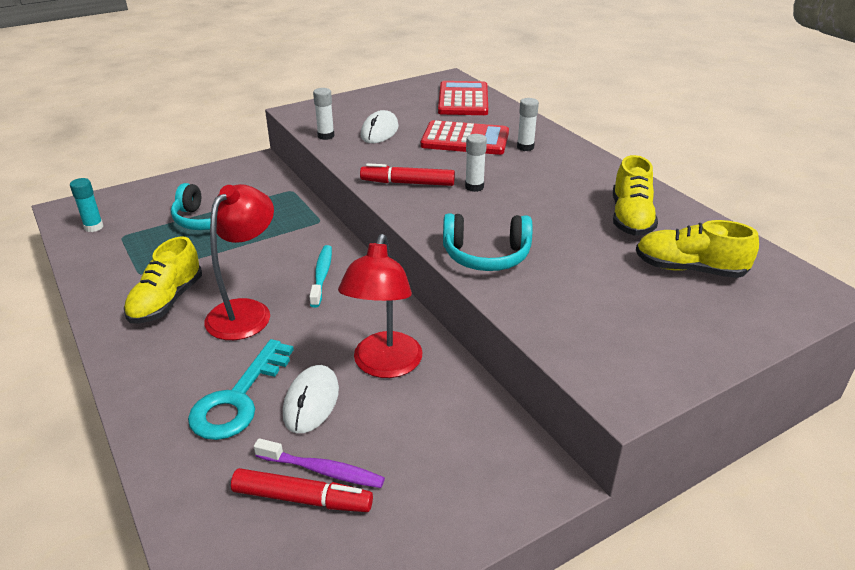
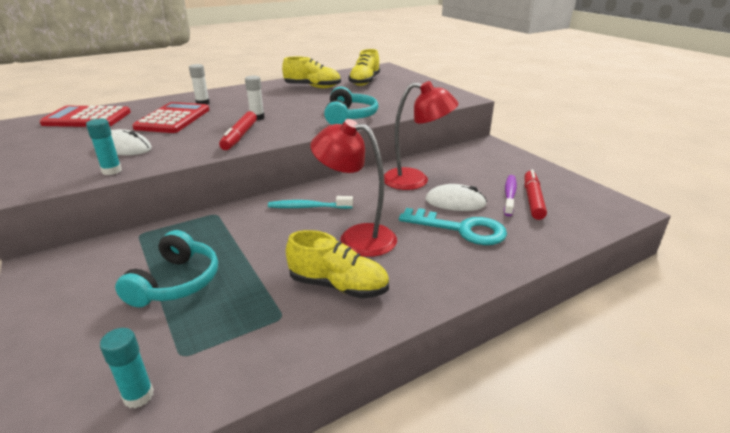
camera: 90 degrees left, 5 degrees down
(326, 136) = (112, 171): white glue stick -> turquoise glue stick

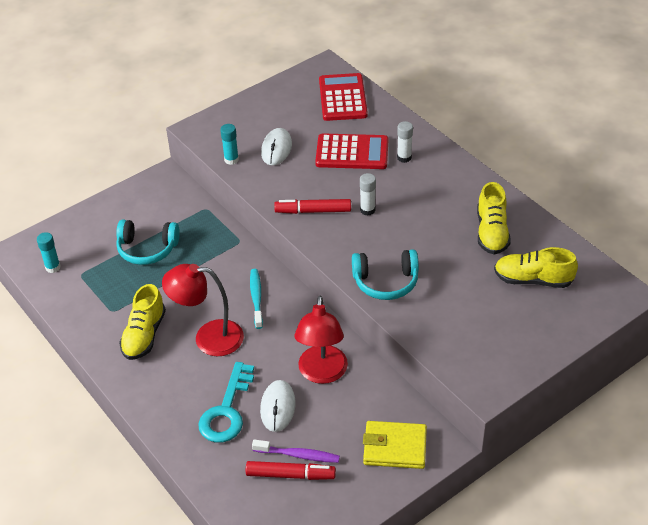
camera: 85 degrees right, 15 degrees up
(356, 237) = (208, 338): red lamp -> red lamp turned 105 degrees counterclockwise
(492, 158) = (394, 447): none -> yellow wallet

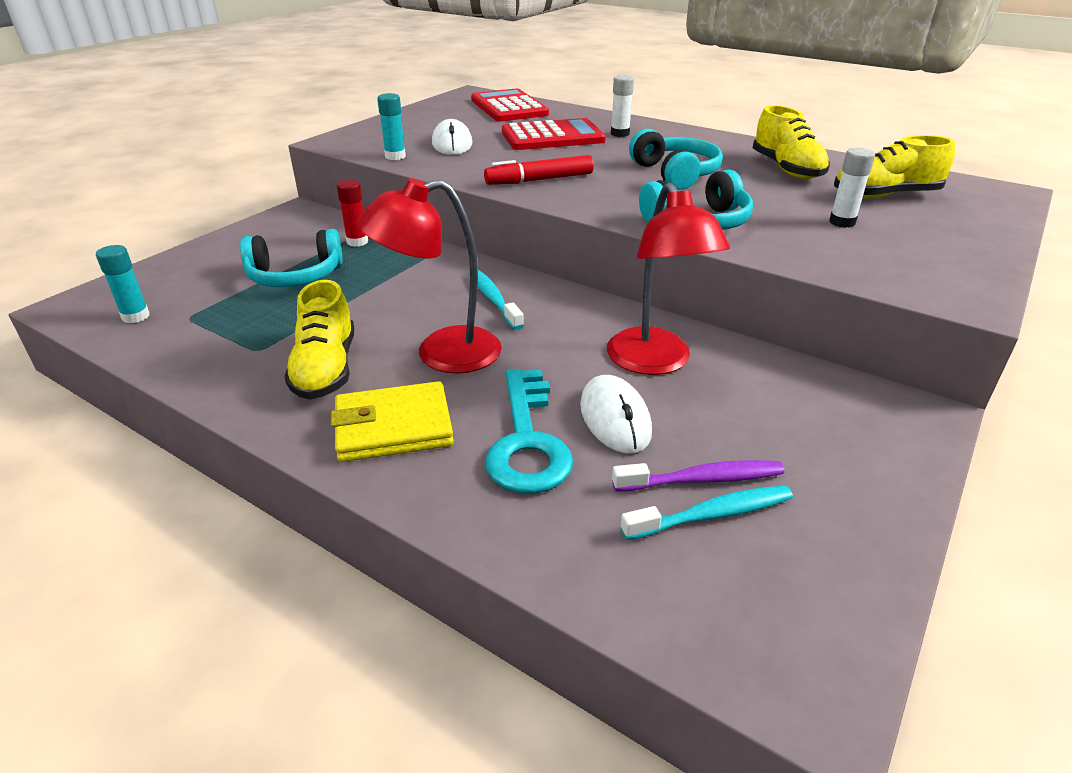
camera: 20 degrees left, 10 degrees down
(194, 221) = (357, 242): none -> red glue stick
(290, 475) = (712, 514): red marker -> turquoise toothbrush
(367, 210) = (612, 171): white glue stick -> white glue stick (842, 222)
(394, 447) = (852, 432): yellow wallet -> yellow wallet (393, 427)
(408, 222) = (675, 174): none -> turquoise headphones

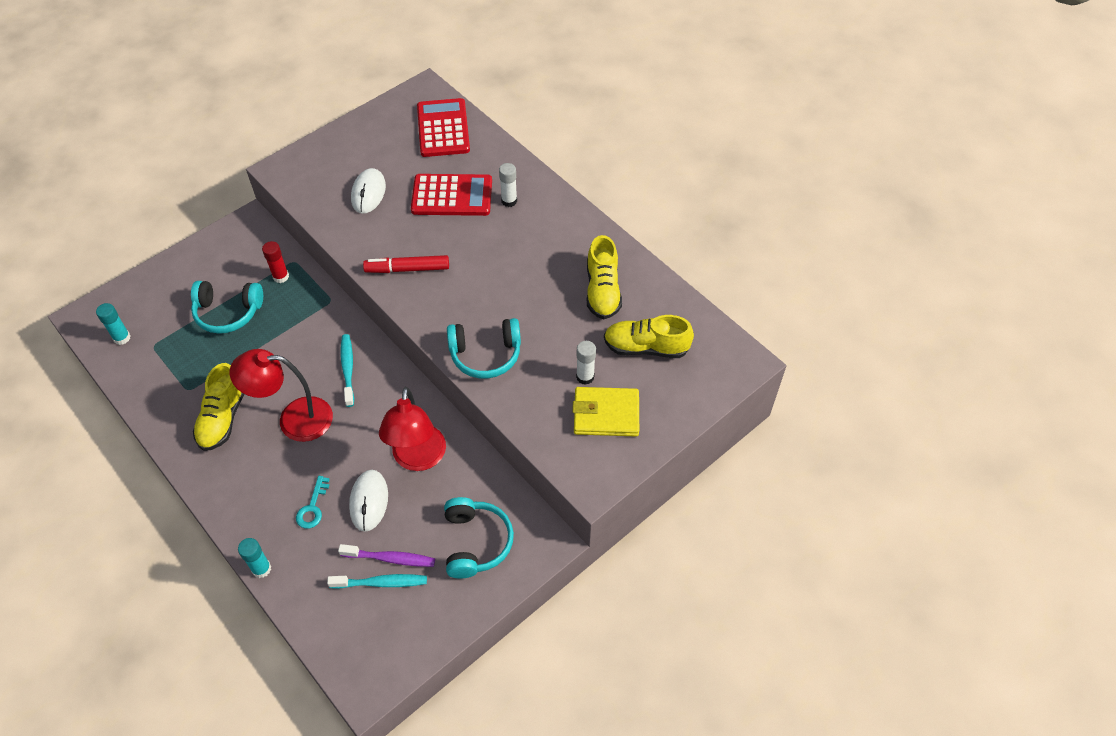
camera: 15 degrees right, 20 degrees up
(393, 427) = (245, 479): yellow wallet -> yellow wallet (606, 414)
(395, 156) = (318, 207): turquoise glue stick -> turquoise glue stick (261, 569)
(527, 441) = (312, 507): turquoise key -> turquoise key, size x0.53
(675, 174) = (512, 280): turquoise headphones -> turquoise headphones (476, 542)

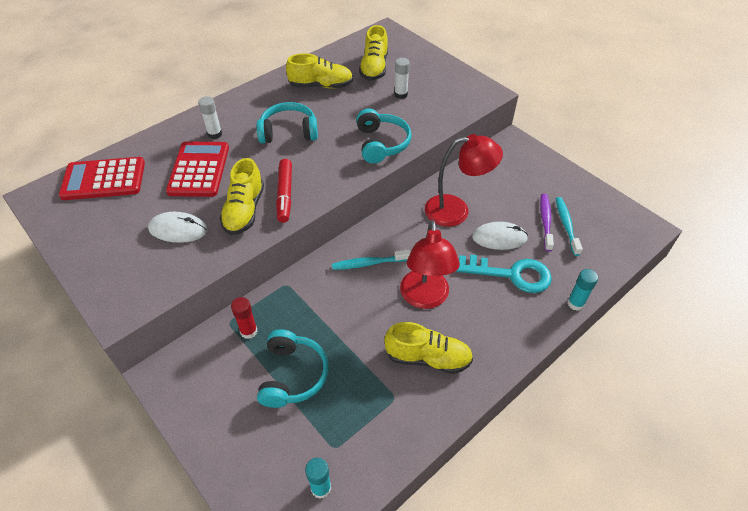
camera: 90 degrees left, 5 degrees down
(312, 507) = (512, 274): turquoise key -> turquoise key, size x1.87
(387, 238) = (244, 211): none -> yellow shoe
(476, 542) = (521, 176): turquoise headphones -> turquoise headphones (289, 132)
(606, 414) = (432, 86): yellow wallet -> none

